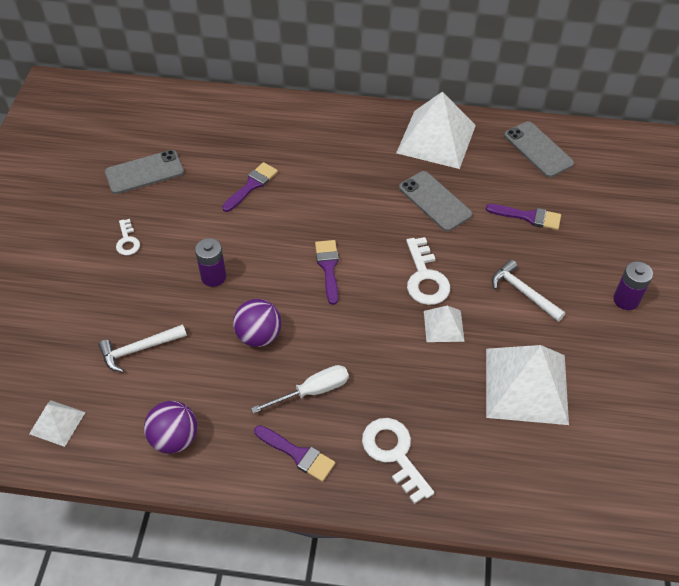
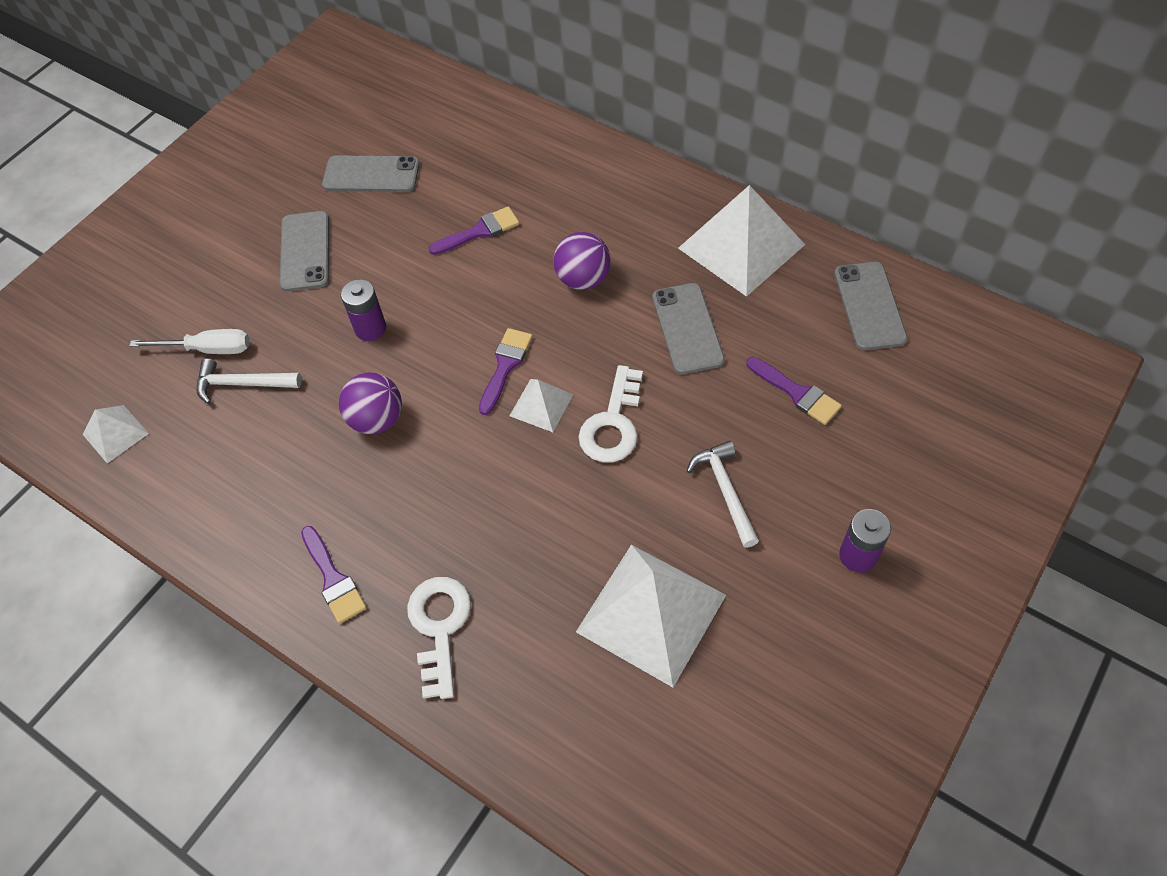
camera: 30 degrees right, 5 degrees up
(127, 241) = (305, 251): white key -> grey phone
(174, 438) = (218, 502): purple ball -> purple ball (583, 279)
(312, 391) = (394, 511): white screwdriver -> white screwdriver (208, 349)
(443, 326) = (597, 493): white pyramid -> white pyramid (541, 405)

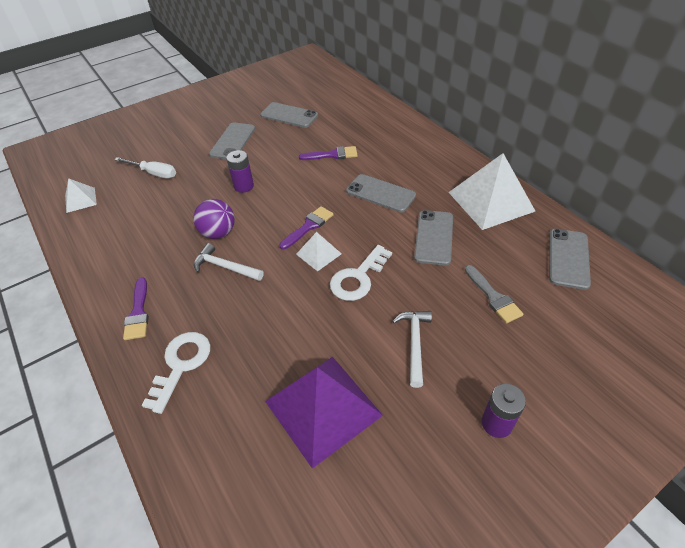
camera: 20 degrees right, 10 degrees down
(242, 384) = (159, 194): white hammer -> white hammer (225, 267)
(583, 279) = (380, 193): purple ball -> grey phone
(651, 613) = (323, 408): white pyramid -> purple pyramid
(796, 393) = (493, 297): purple brush -> grey brush

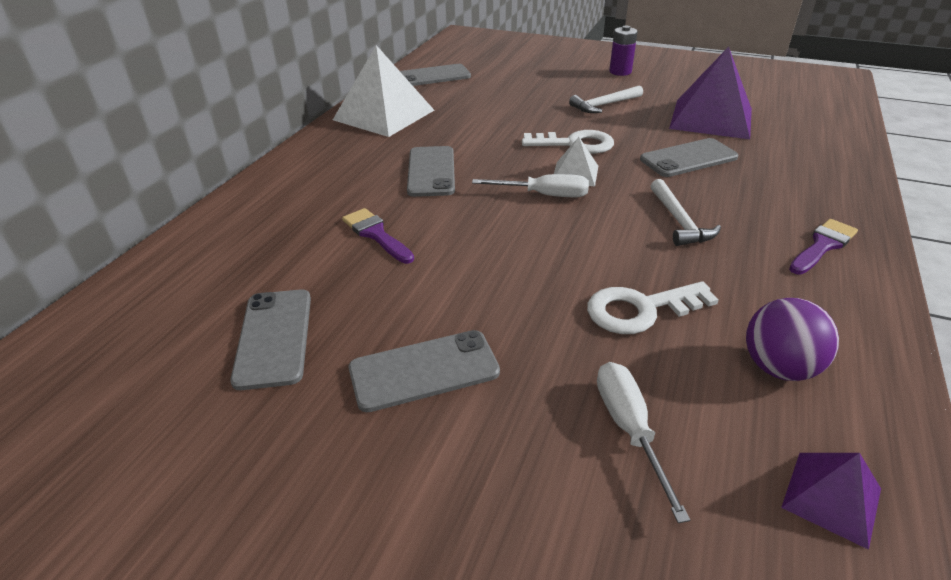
camera: 125 degrees left, 10 degrees down
(80, 200) = (831, 497): white pyramid -> purple pyramid
(181, 364) = (804, 188): white key -> white key (640, 309)
(218, 233) = (644, 255): purple ball -> purple ball (778, 368)
(244, 186) = (533, 283): purple battery -> none
(308, 226) = (544, 195): purple brush -> white screwdriver
(434, 237) = (472, 126): grey phone -> grey phone (688, 158)
(493, 297) = (514, 91): grey brush -> none

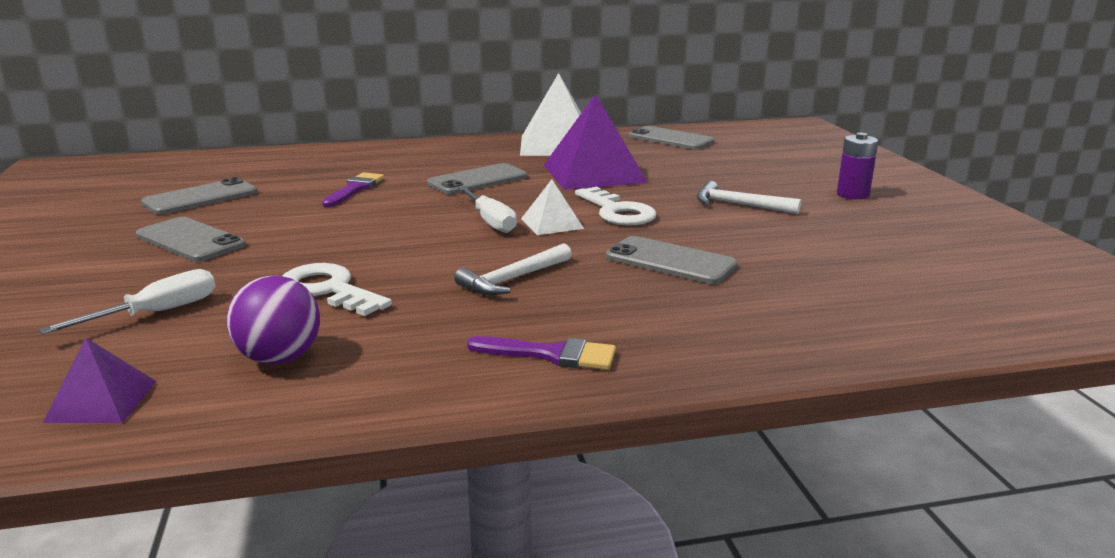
camera: 55 degrees right, 15 degrees down
(711, 118) = (809, 255): purple pyramid -> purple pyramid (594, 173)

